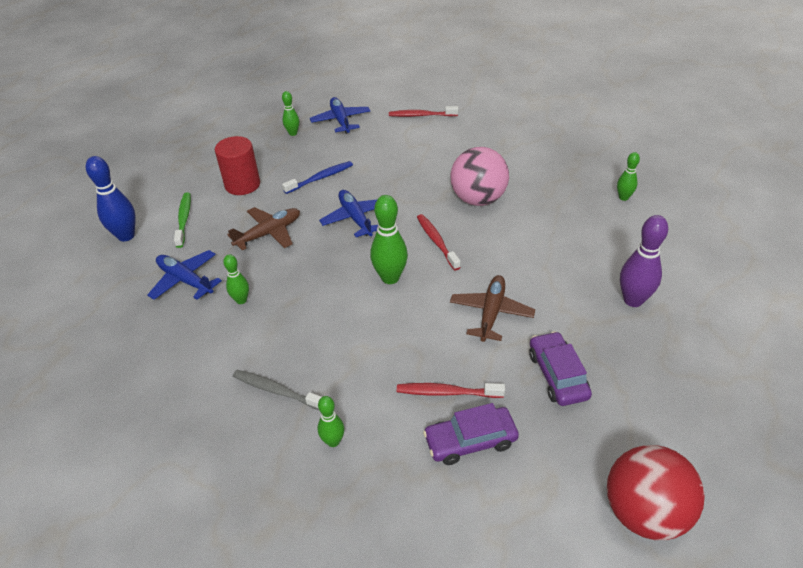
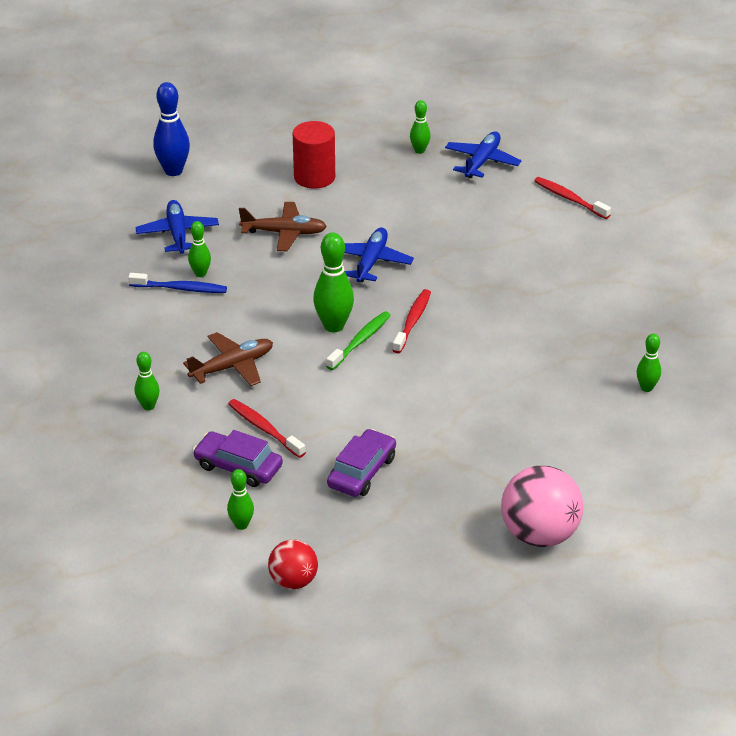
camera: 40 degrees right, 5 degrees down
(184, 219) = (232, 182): green toothbrush -> green toothbrush (360, 341)
(277, 391) = (151, 352): grey toothbrush -> none
(320, 178) = (388, 208): blue toothbrush -> blue toothbrush (180, 288)
(478, 199) = (503, 308): pink ball -> pink ball (539, 535)
(491, 312) = (376, 400): brown plane -> brown plane (233, 366)
(541, 493) = (241, 525): none -> green bowling pin
(633, 300) = (509, 466): purple bowling pin -> none
(644, 512) = (293, 581): red ball -> red ball, size x0.60

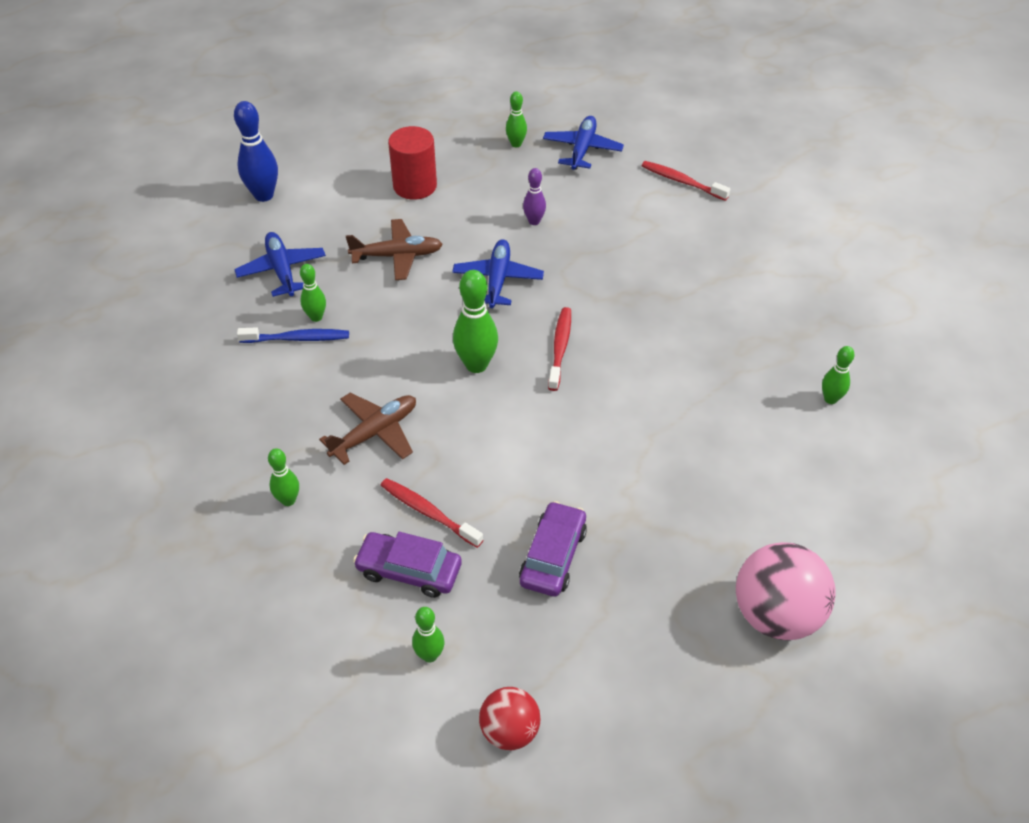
camera: 10 degrees left, 10 degrees up
(360, 341) = (509, 381): green toothbrush -> none
(418, 218) = (534, 221): none -> purple bowling pin

